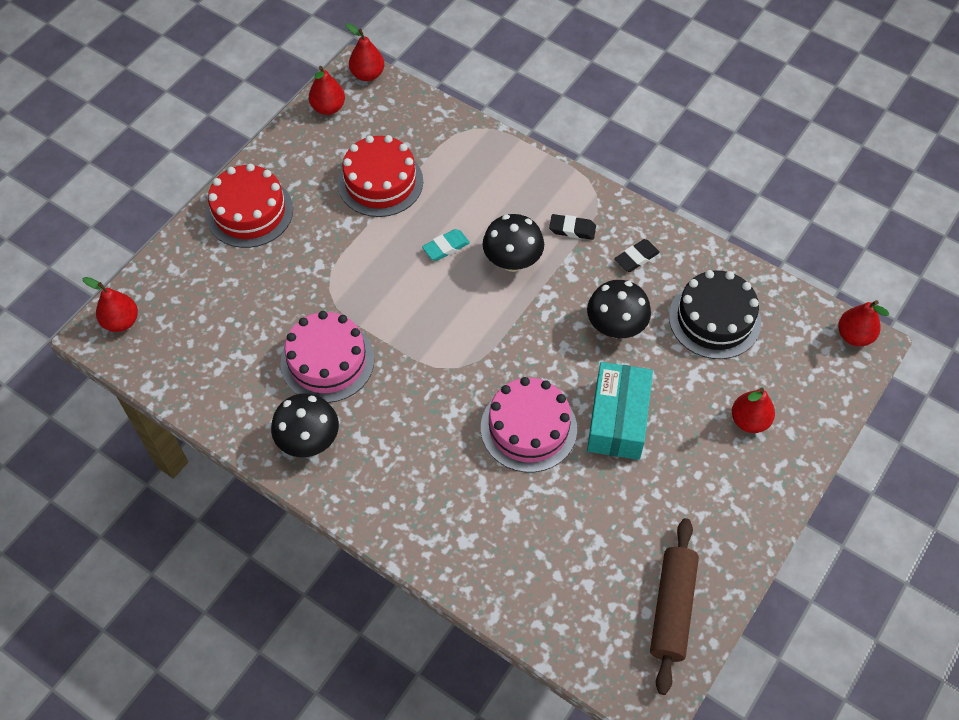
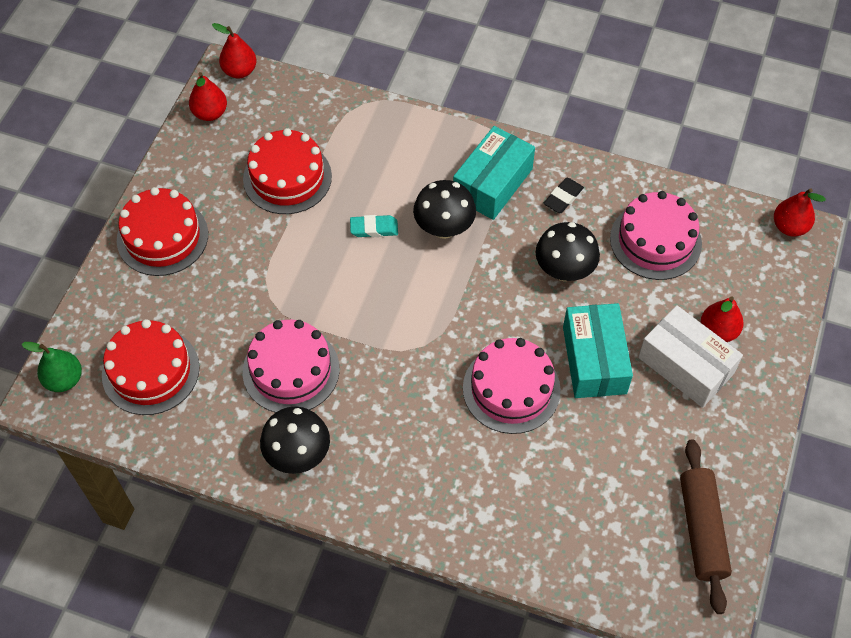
camera: 15 degrees left, 0 degrees up
(121, 322) = (64, 380): red pear -> green pear
(200, 332) = (150, 371): none -> red cake
(446, 247) = (374, 228): turquoise eraser -> turquoise eraser turned 45 degrees clockwise
(572, 229) = (492, 183): black eraser -> turquoise box
(706, 446) = (685, 365): none -> white box
(714, 319) = (655, 241): black cake -> pink cake

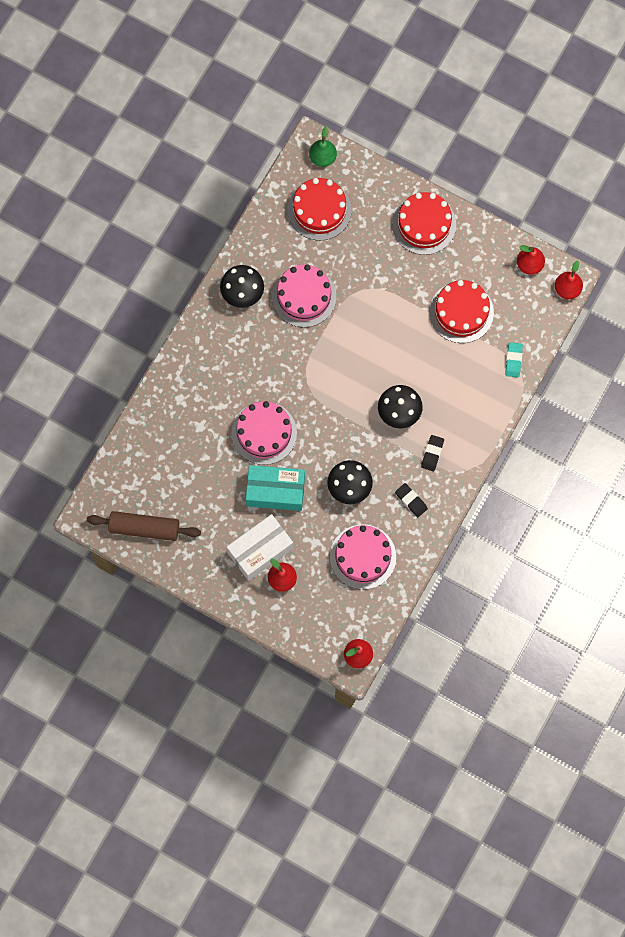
camera: 100 degrees right, 15 degrees up
(374, 228) = (406, 365): turquoise eraser -> turquoise eraser (513, 360)
(492, 183) = (432, 453): turquoise box -> black eraser

